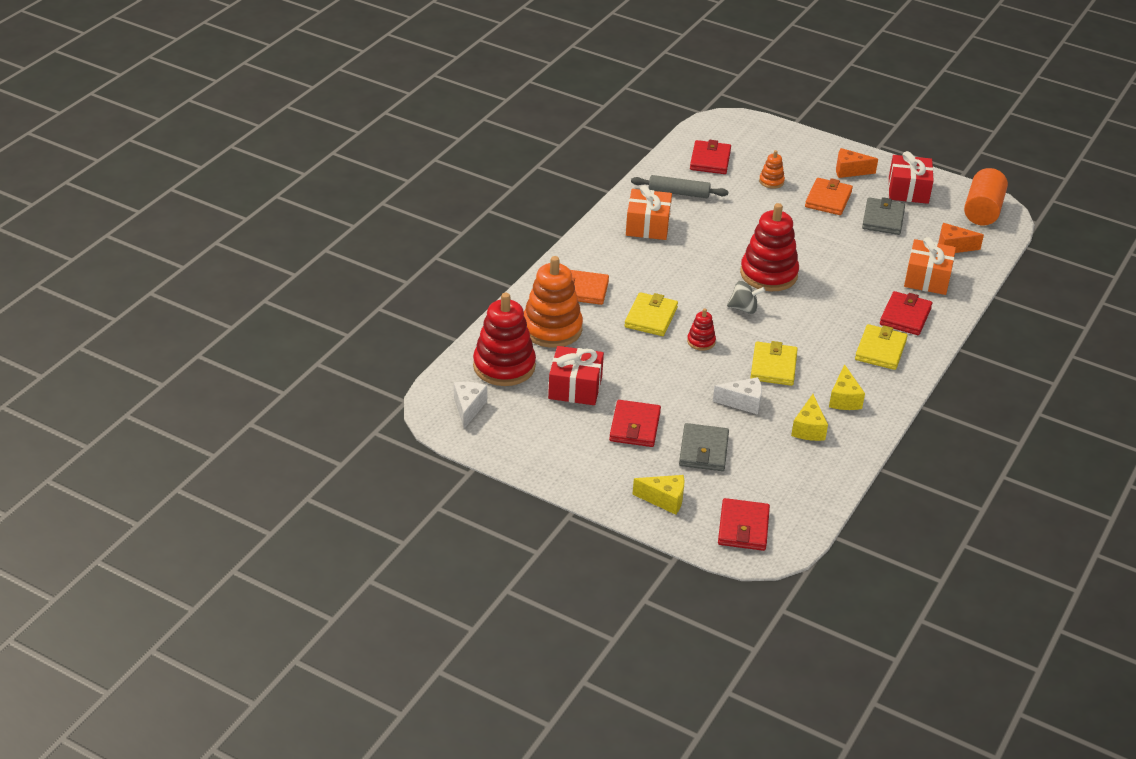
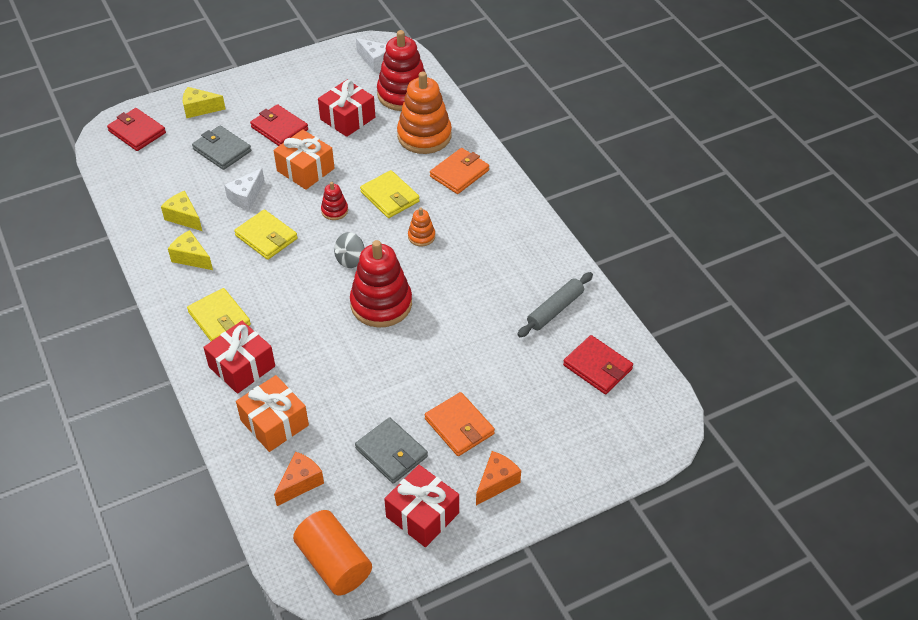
camera: 125 degrees right, 10 degrees up
(647, 226) = (517, 259): orange gift -> orange gift (305, 170)
(664, 500) = (199, 109): yellow cheese -> yellow cheese turned 45 degrees clockwise
(771, 181) = (524, 396): orange stacking toy -> orange stacking toy (421, 236)
(905, 316) = (242, 366): red wallet -> red gift

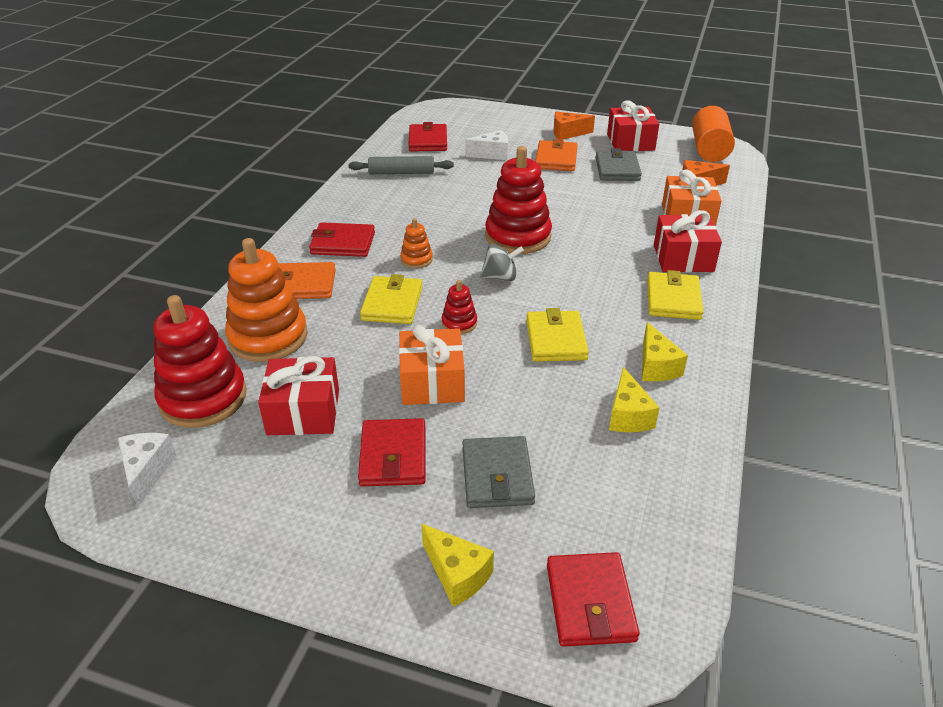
camera: 135 degrees left, 10 degrees down
(246, 197) = (532, 394): white cheese -> white cheese (492, 154)
(486, 216) = (343, 243): none -> red wallet

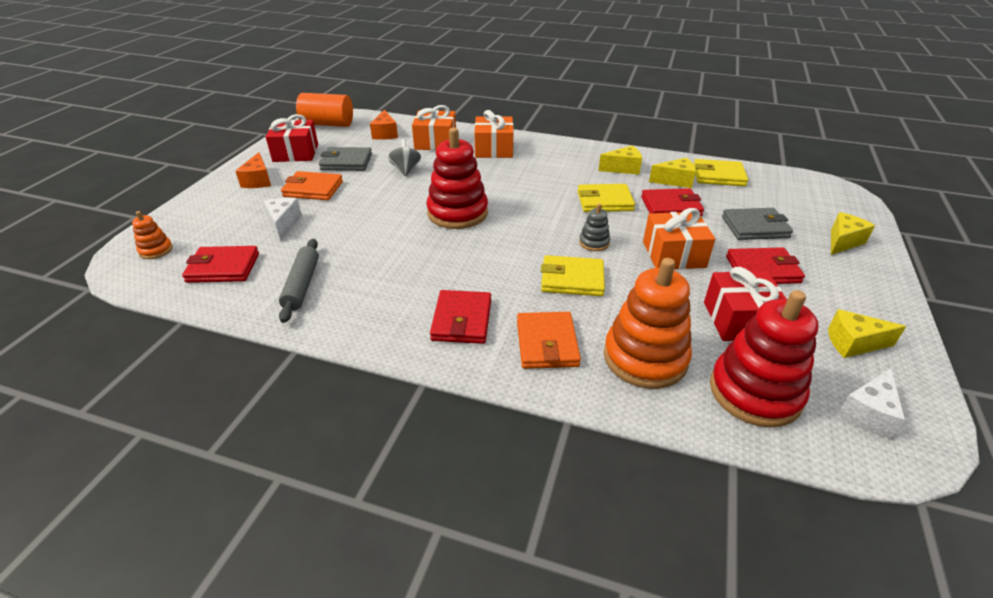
camera: 90 degrees left, 0 degrees up
(147, 471) = (868, 413): white cheese -> white cheese turned 45 degrees counterclockwise
(242, 498) = (853, 343): none -> yellow cheese
(416, 259) = (495, 268): orange stacking toy -> orange stacking toy (156, 250)
(459, 323) = (594, 242): red stacking toy -> grey stacking toy
(500, 277) = (523, 222): grey spinning top -> grey spinning top (405, 170)
(590, 602) = (827, 201): red wallet -> red wallet (671, 206)
(673, 299) = (546, 157): yellow wallet -> yellow wallet (718, 176)
(683, 258) = (494, 149): red gift -> orange gift

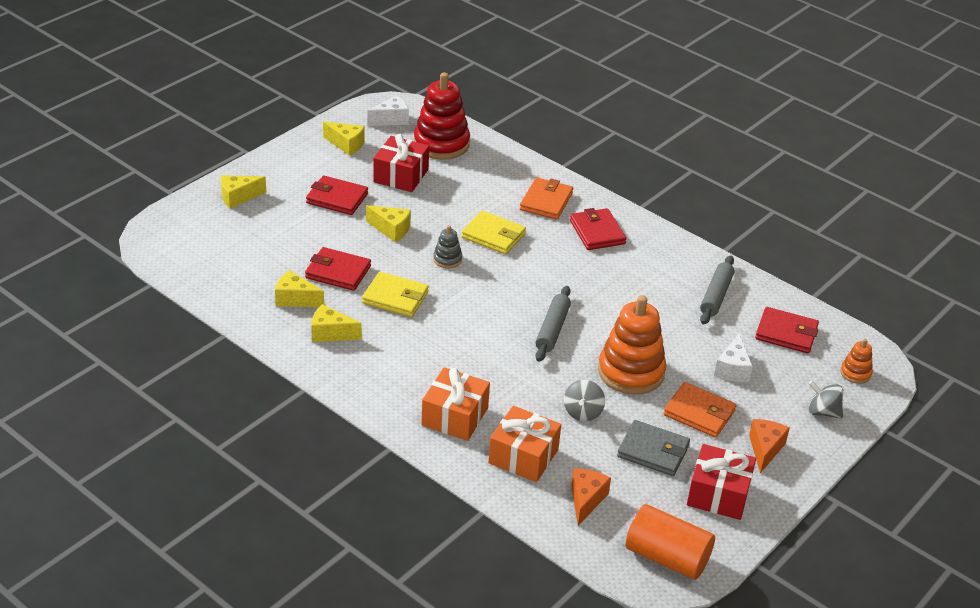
camera: 160 degrees left, 0 degrees up
(201, 213) = (823, 412): none -> grey spinning top
(457, 213) = (552, 329): red stacking toy -> grey rolling pin
(462, 320) = (597, 232): red wallet -> red wallet turned 45 degrees counterclockwise
(645, 358) = (488, 176): orange stacking toy -> orange stacking toy (631, 372)
(673, 254) = (391, 230): orange gift -> yellow cheese
(718, 176) = (242, 291): yellow wallet -> none
(755, 227) = (290, 230): grey wallet -> none

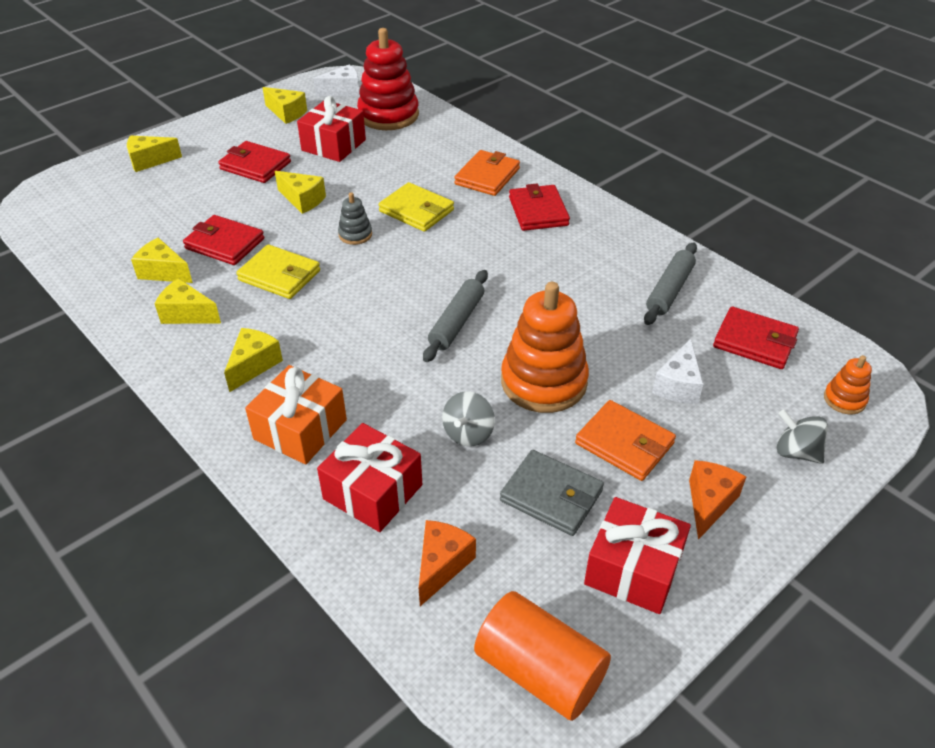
camera: 10 degrees right, 5 degrees up
(401, 371) = (253, 365): none -> yellow cheese
(523, 456) = (373, 492): orange gift -> red gift

